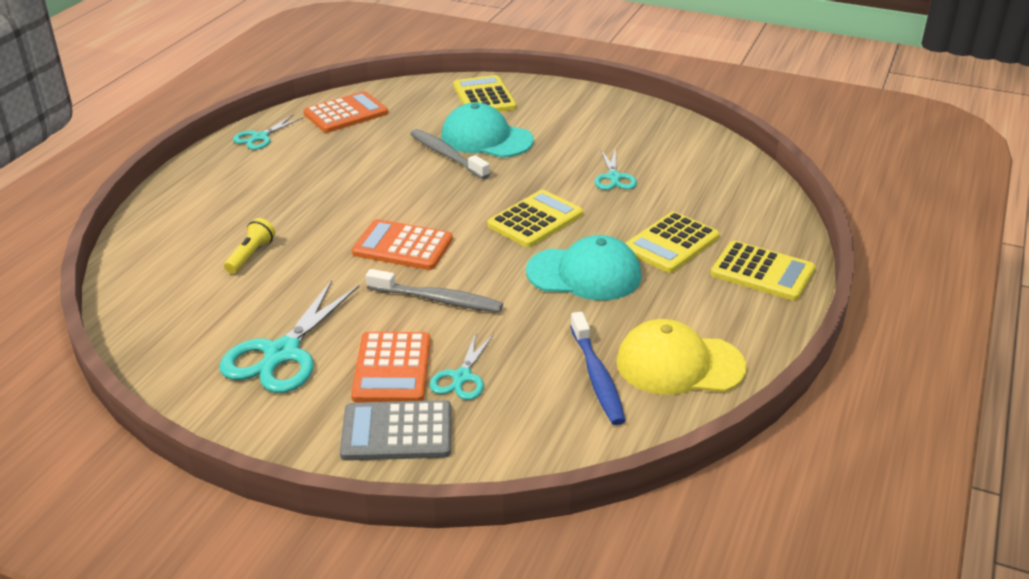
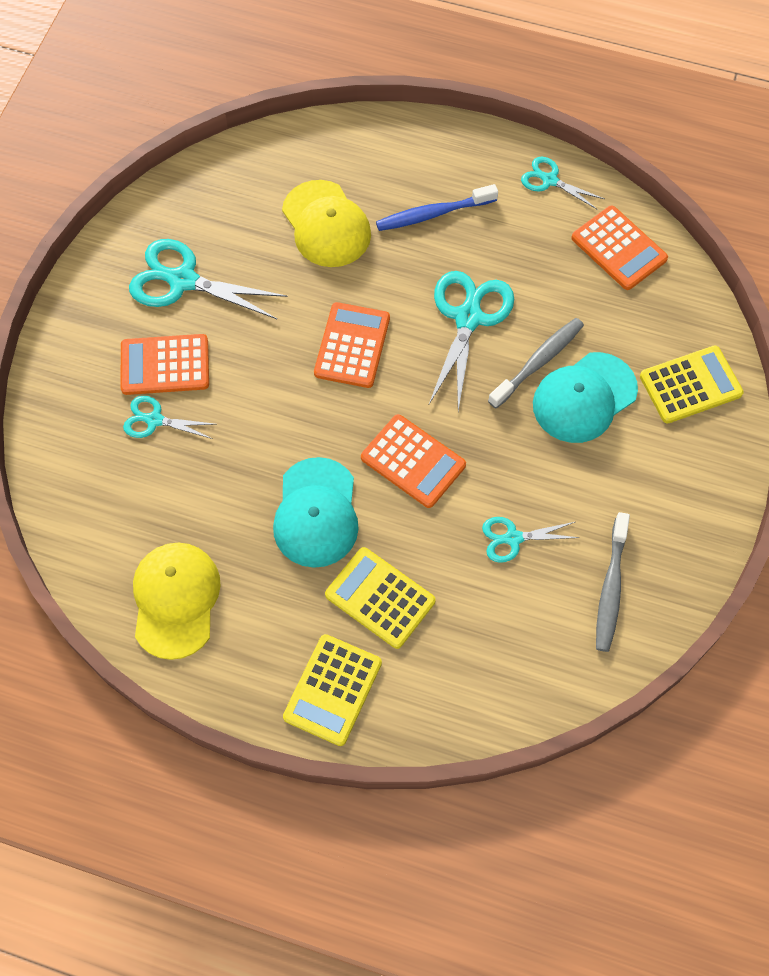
camera: 85 degrees right, 30 degrees up
(251, 255) = (326, 224): yellow flashlight -> yellow cap
(391, 184) = (468, 318): none -> turquoise scissors
(397, 432) = (86, 381): grey calculator -> none
(438, 300) = (265, 388): grey toothbrush -> grey toothbrush (610, 588)
(486, 138) = (584, 398): turquoise cap -> turquoise cap turned 150 degrees counterclockwise
(535, 220) = (413, 461): yellow calculator -> orange calculator
(597, 377) = (156, 529): blue toothbrush -> blue toothbrush (433, 214)

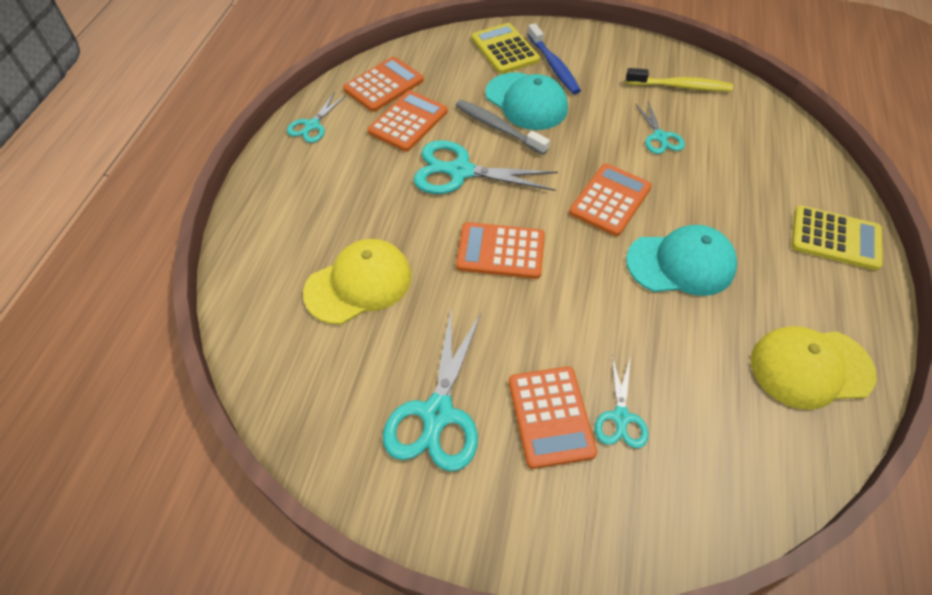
camera: 95 degrees left, 10 degrees down
(380, 598) = (742, 213): yellow calculator -> none
(433, 214) = (347, 201): blue toothbrush -> blue toothbrush (553, 66)
(552, 271) = (408, 121): none -> orange calculator
(610, 588) = (681, 86): grey toothbrush -> yellow toothbrush

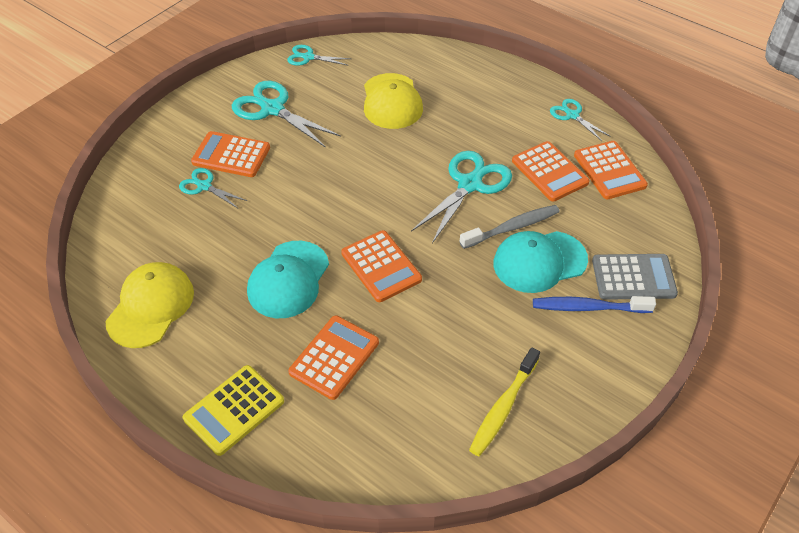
camera: 115 degrees right, 5 degrees down
(500, 251) = (372, 179): orange calculator -> orange calculator (334, 357)
(504, 49) = (633, 277): yellow calculator -> grey calculator
(660, 137) = (436, 344): turquoise scissors -> turquoise scissors (308, 57)

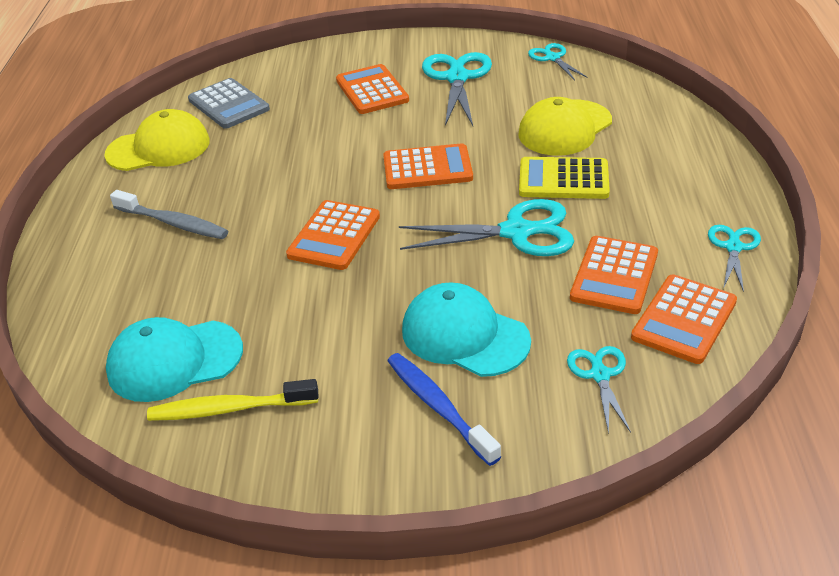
camera: 55 degrees right, 10 degrees down
(204, 186) = (319, 99): turquoise scissors -> turquoise scissors (600, 375)
(234, 410) = (86, 245): yellow calculator -> yellow calculator (563, 179)
(288, 280) = (259, 195): turquoise cap -> turquoise cap (174, 361)
(334, 357) = (193, 267): orange calculator -> orange calculator (427, 168)
(512, 227) = (491, 291): grey toothbrush -> grey toothbrush (173, 223)
(633, 277) = (530, 423): grey calculator -> grey calculator (229, 104)

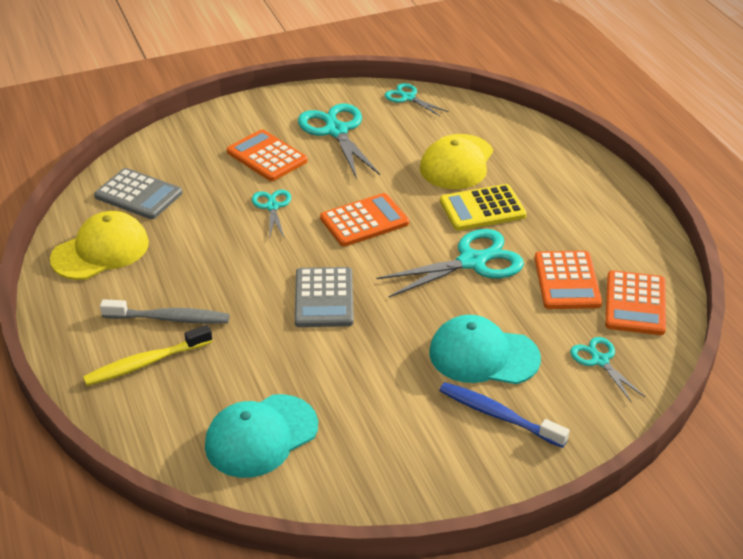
camera: 25 degrees left, 0 degrees up
(229, 409) = (336, 461): yellow toothbrush -> yellow toothbrush (145, 363)
(334, 236) = (324, 298): orange calculator -> grey calculator
(733, 247) = (640, 239): turquoise scissors -> turquoise scissors (272, 207)

